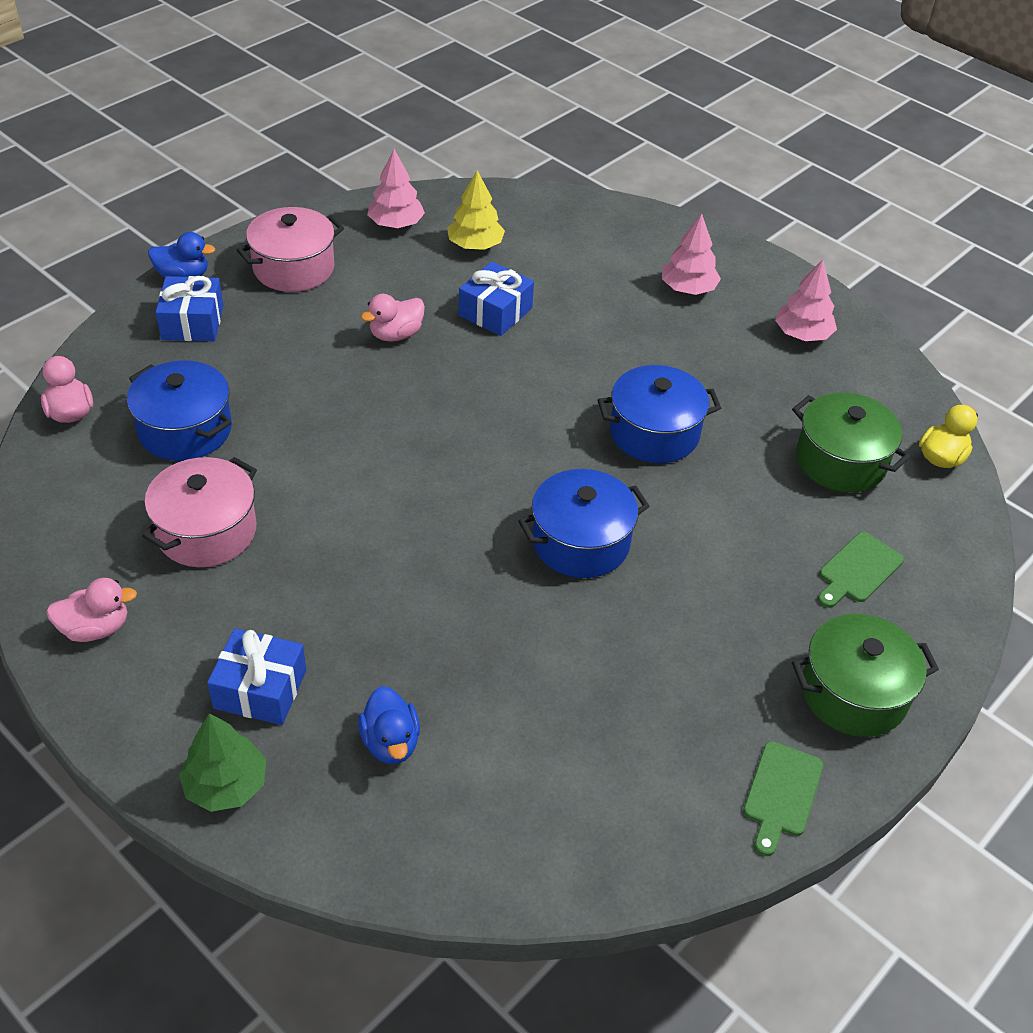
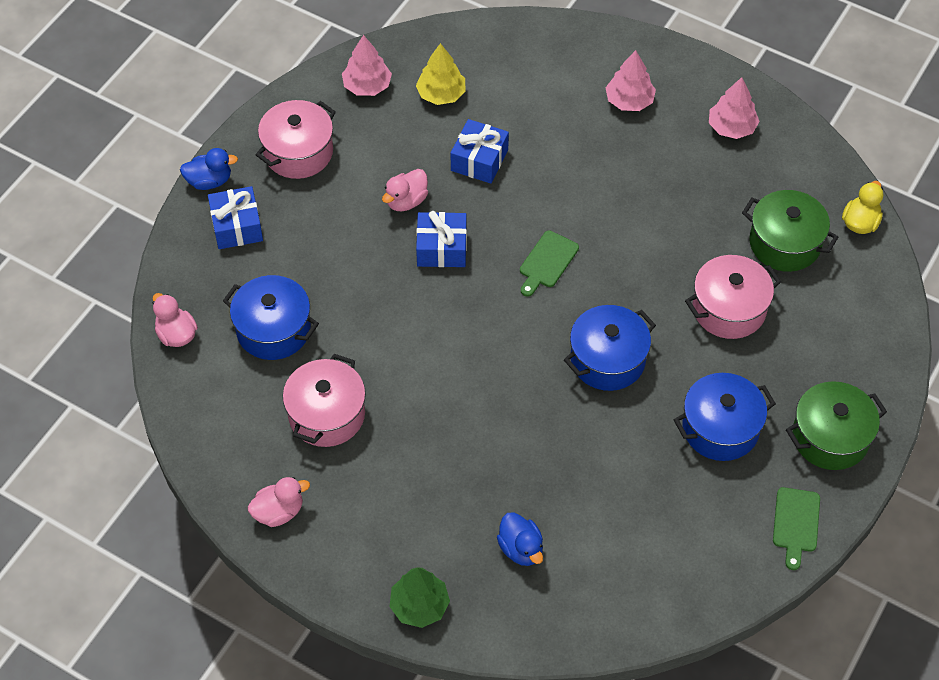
camera: 10 degrees left, 10 degrees up
(260, 689) = (416, 531): blue gift -> blue gift (441, 248)
(654, 433) = (637, 249): blue pot -> blue pot (720, 428)
(752, 517) = (729, 309): none -> pink pot
(858, 570) = (815, 337): green cutting board -> green cutting board (547, 262)

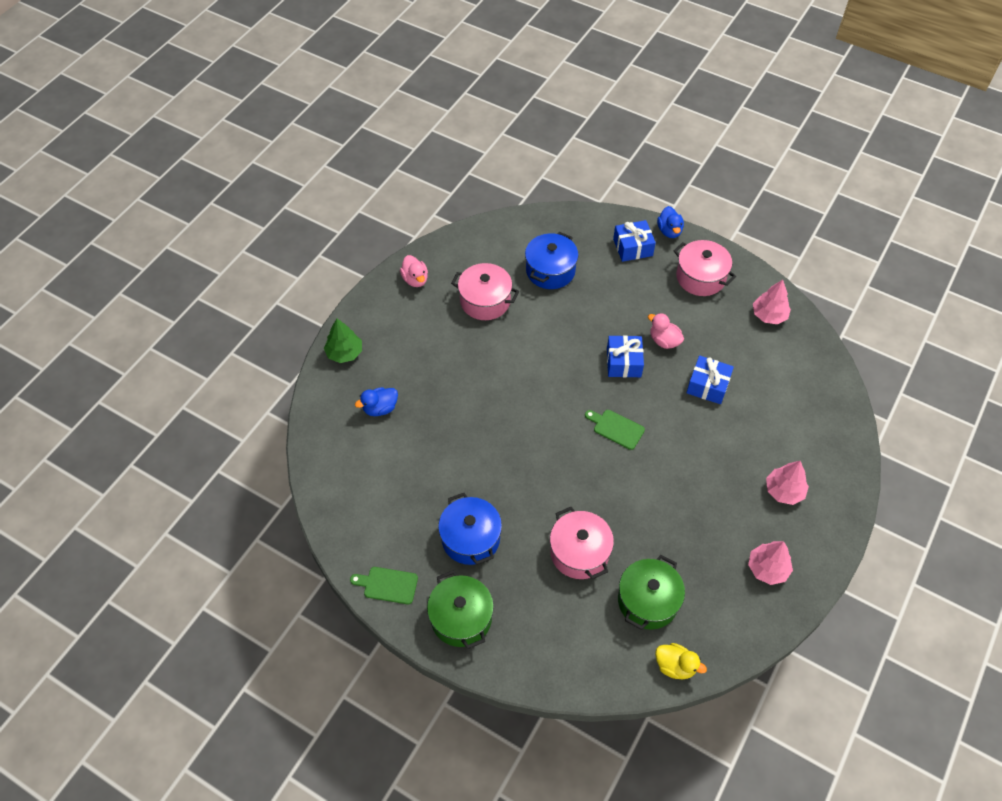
camera: 90 degrees right, 0 degrees up
(176, 334) = (545, 222): pink duck -> none
(441, 94) = (769, 361): yellow tree -> none
(607, 360) = (530, 465): blue pot -> none

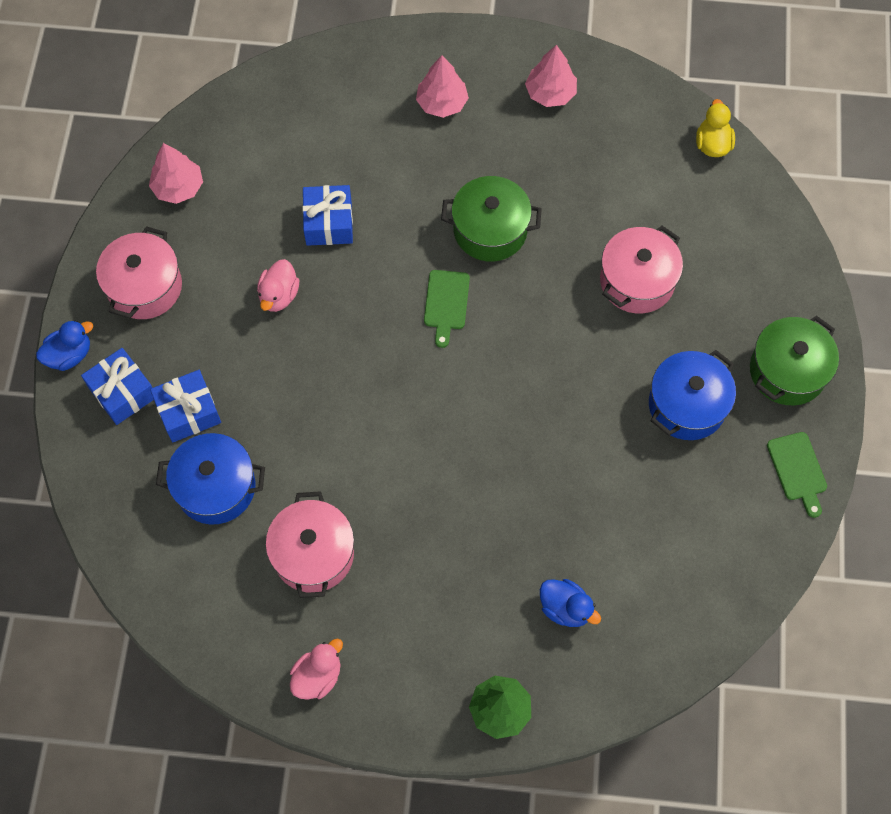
camera: 115 degrees left, 10 degrees up
(624, 362) = (338, 331): blue gift -> blue gift (188, 412)
(648, 601) = (655, 193): green pot -> green pot (490, 230)

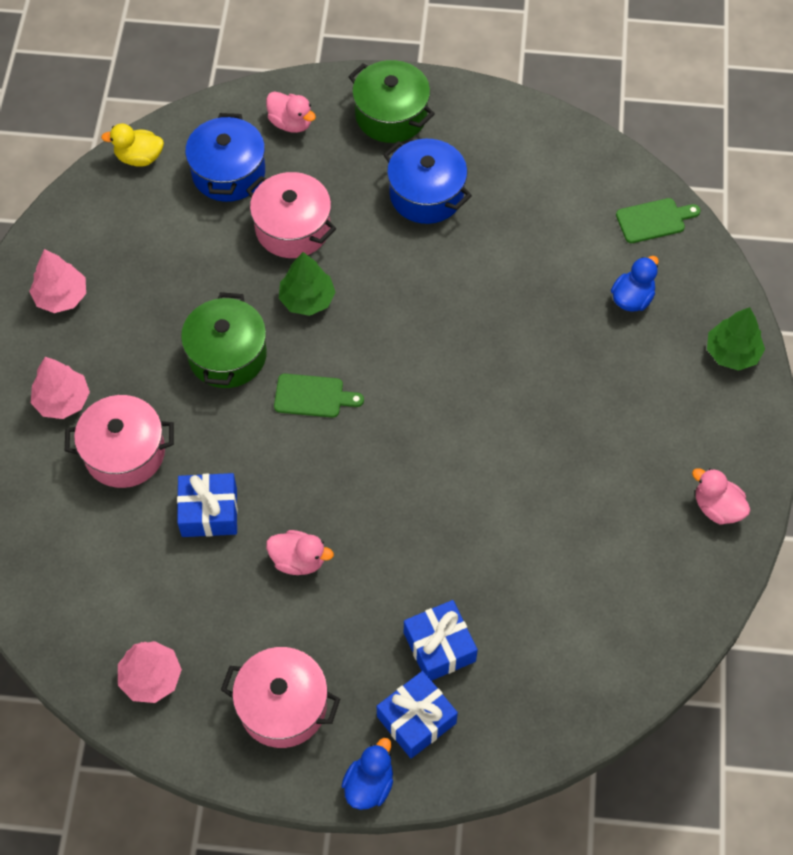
camera: 90 degrees left, 5 degrees down
(69, 355) = (369, 784): blue duck -> blue duck turned 60 degrees clockwise
(216, 487) = (525, 613): blue pot -> blue pot (228, 173)
(313, 554) = (593, 515): pink pot -> pink pot (125, 452)
(554, 296) = (307, 299): none -> green tree
(767, 276) = (291, 123): none -> pink duck
(798, 470) = (489, 115): green cutting board -> green cutting board (654, 220)

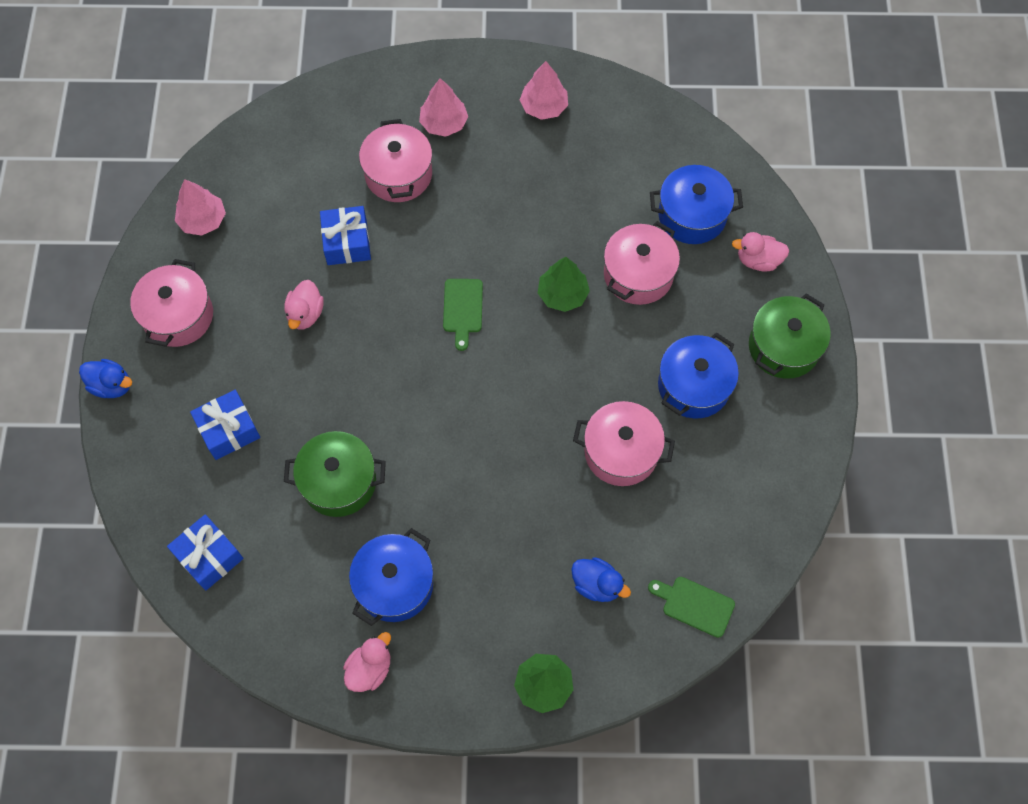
camera: 85 degrees right, 5 degrees up
(139, 157) = (697, 143): yellow duck -> none
(227, 355) = (498, 238): green pot -> green pot (339, 482)
(291, 123) = (758, 260): pink duck -> pink duck turned 60 degrees clockwise
(416, 720) = (165, 417): blue gift -> blue gift (209, 556)
(493, 264) = (621, 452): none -> pink pot
(628, 480) = (394, 584): none -> blue pot
(654, 220) = (694, 605): green cutting board -> green cutting board turned 135 degrees clockwise

